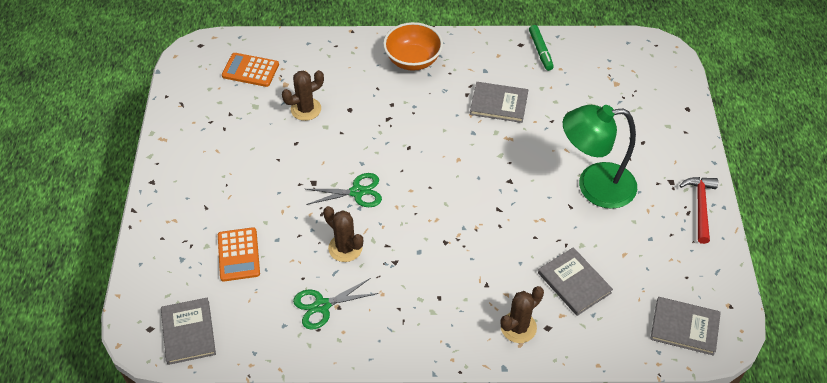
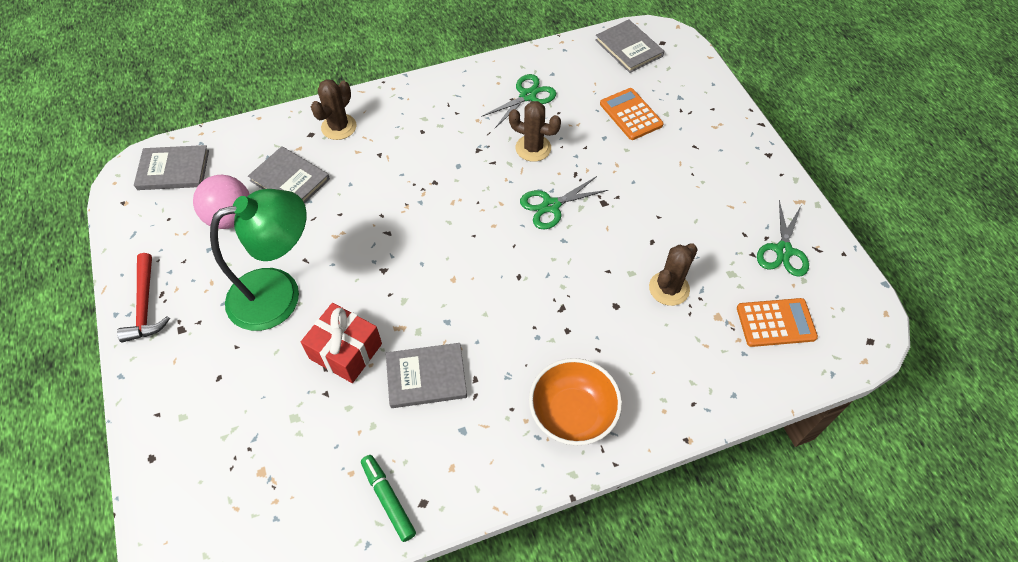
camera: 160 degrees right, 5 degrees up
(206, 110) = (783, 250): none -> green scissors
(550, 134) = (346, 351): none -> red gift
(630, 261) = (231, 218): none -> pink ball

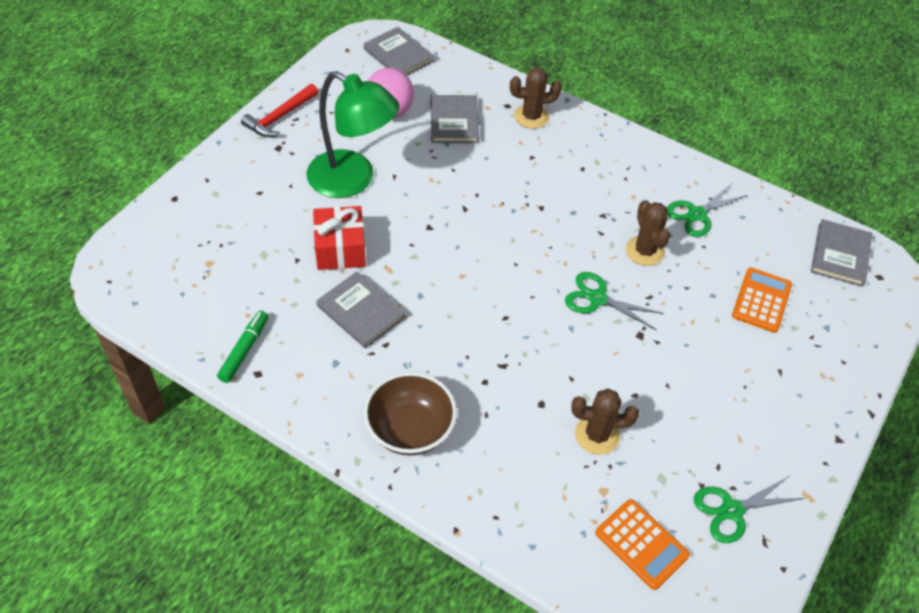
camera: 50 degrees right, 5 degrees down
(527, 96) = (697, 214): green scissors -> green scissors turned 135 degrees clockwise
(572, 414) = (410, 430): orange bowl -> brown bowl

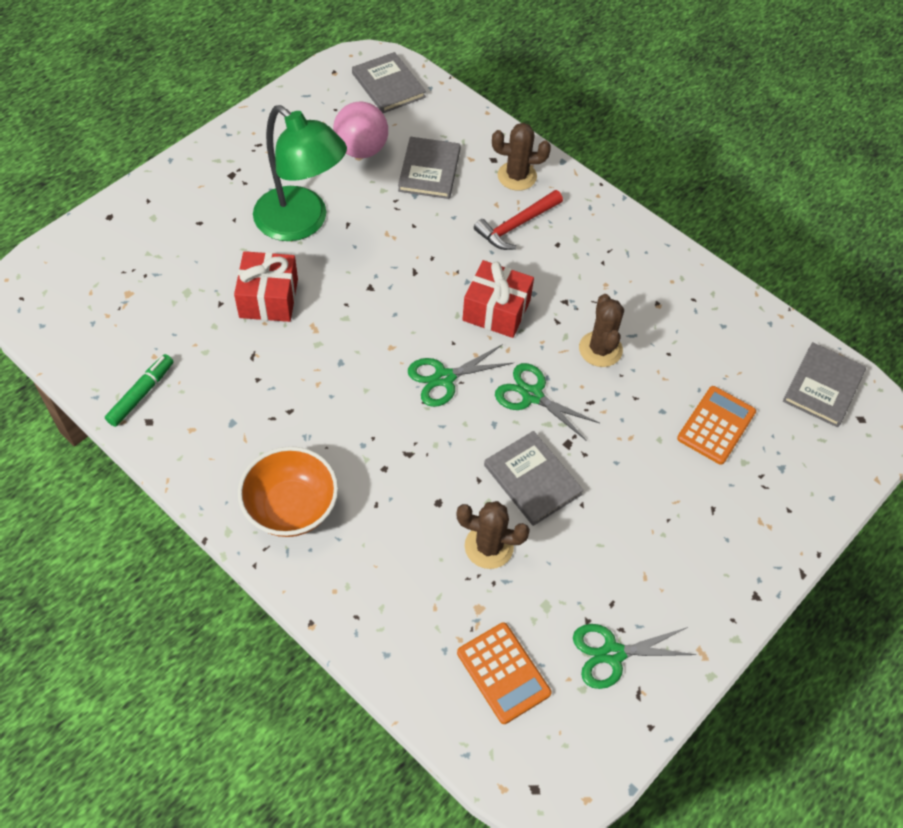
camera: 10 degrees right, 5 degrees up
(280, 117) = (242, 140): red hammer -> red hammer (517, 225)
(361, 312) = (273, 371): grey book -> grey book (532, 480)
(410, 430) = (291, 508): brown bowl -> orange bowl
(546, 231) = (496, 310): none -> red gift
(697, 214) = (672, 315): green scissors -> green scissors (444, 378)

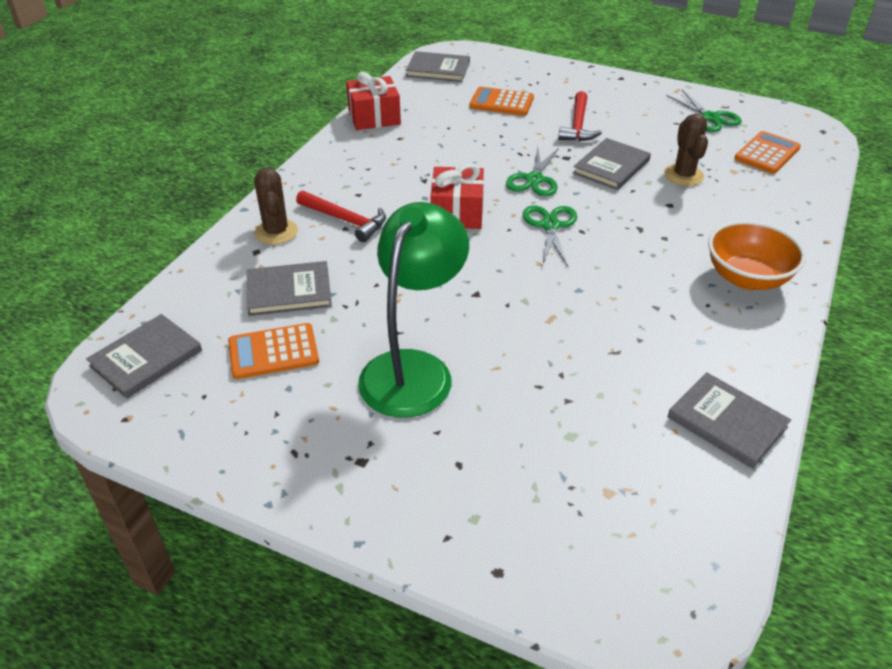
camera: 105 degrees left, 15 degrees down
(141, 394) = (727, 422): green marker -> grey book
(269, 298) = (536, 362): red gift -> red gift (374, 117)
(361, 150) = (273, 352): pink ball -> orange calculator
(444, 378) = (550, 226): green scissors -> green scissors turned 135 degrees counterclockwise
(600, 349) = (465, 156): brown cactus -> none
(637, 486) = (578, 125): none -> red hammer

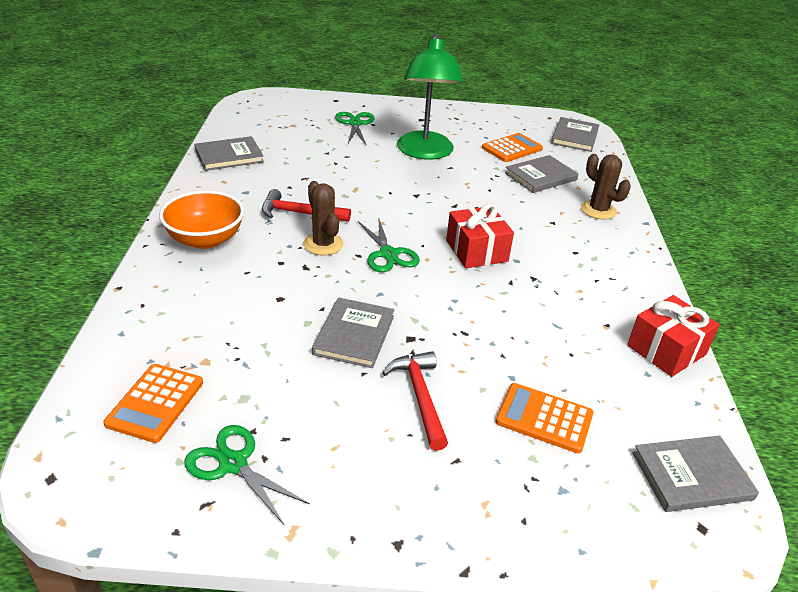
camera: 155 degrees right, 5 degrees down
(345, 220) = (559, 228): red hammer -> red hammer (300, 213)
(501, 102) = (544, 418): orange calculator -> orange calculator turned 150 degrees counterclockwise
(534, 179) = (429, 300): green scissors -> green scissors (355, 123)
(683, 175) = (267, 340): brown cactus -> brown cactus (323, 244)
(727, 422) = (229, 156): grey book -> grey book turned 45 degrees counterclockwise

